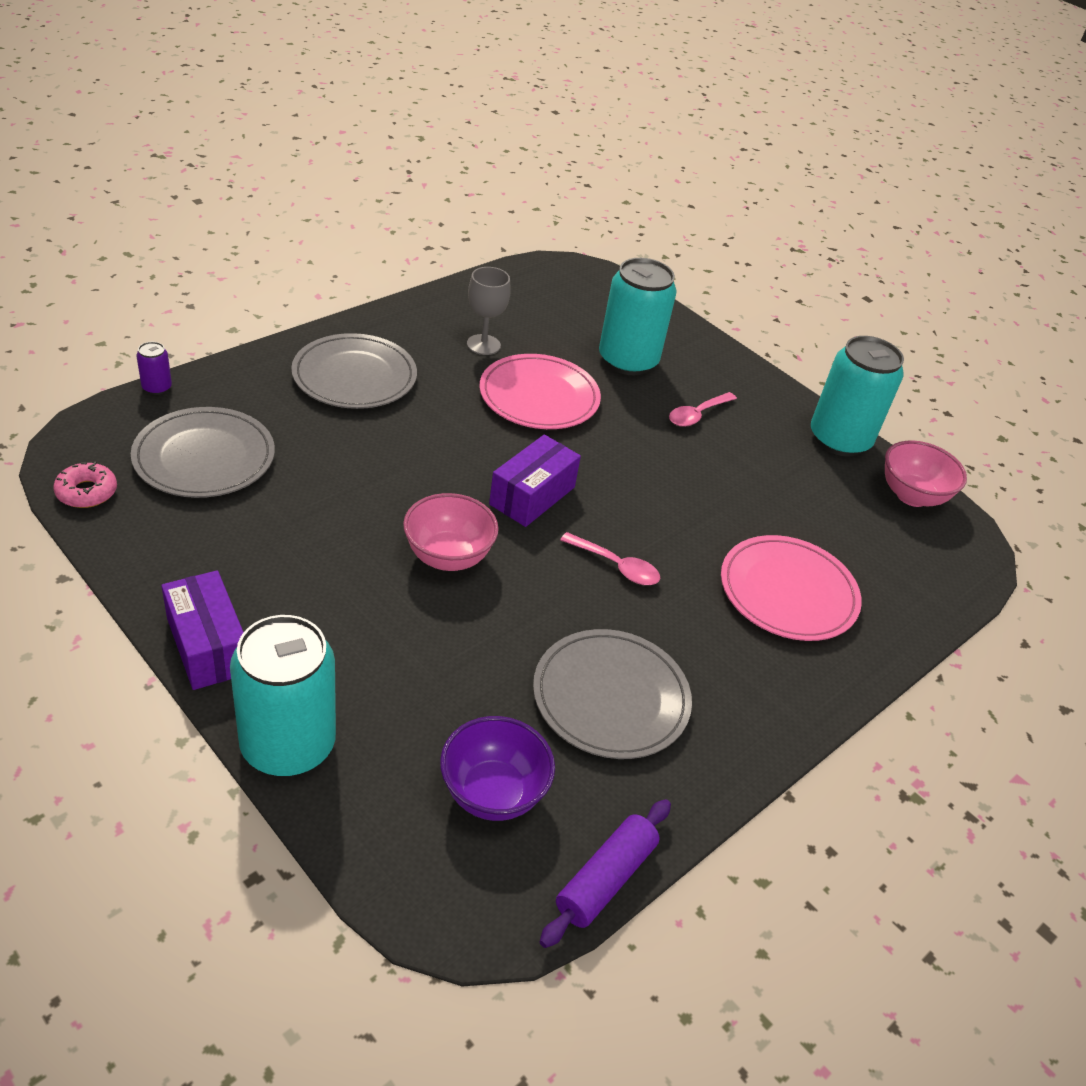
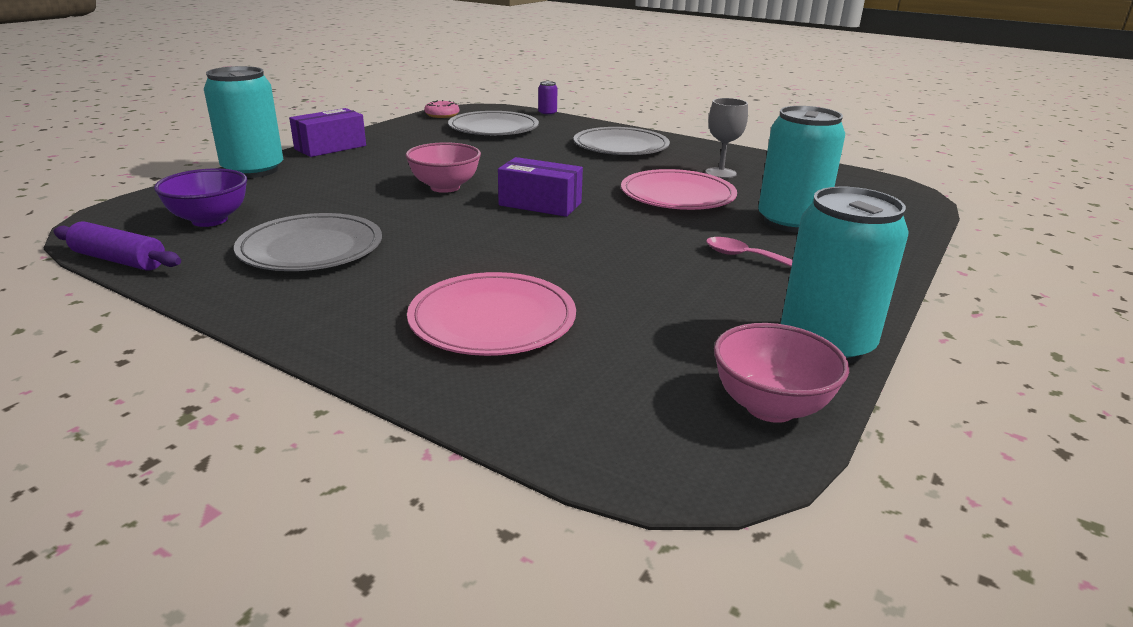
camera: 80 degrees right, 15 degrees down
(616, 566) = (474, 239): pink spoon -> none

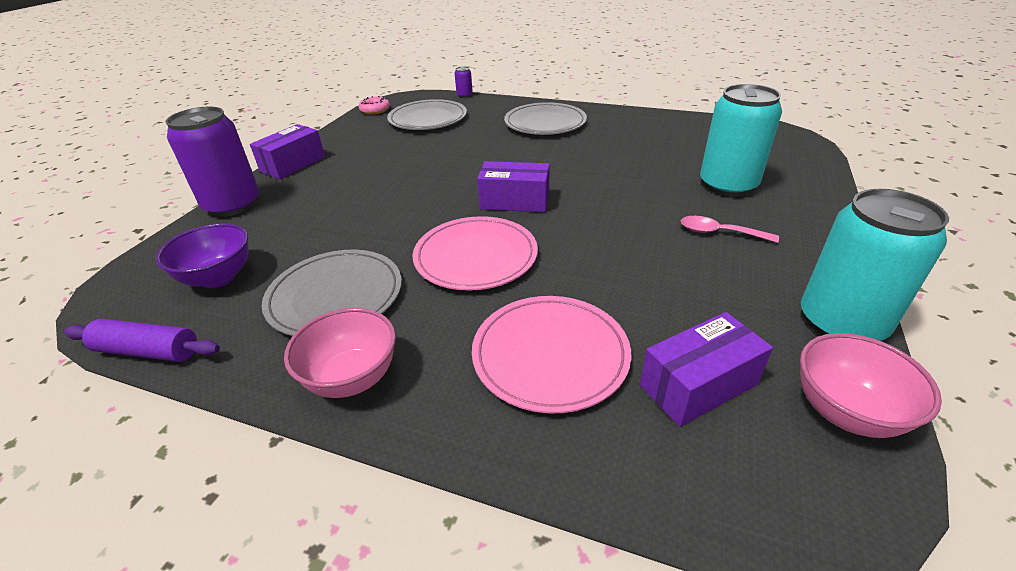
camera: 10 degrees left, 10 degrees up
(253, 170) = (233, 205): turquoise can -> purple can
(445, 187) = (421, 195): pink bowl -> pink bowl (352, 378)
(628, 363) = (698, 385): none -> purple box
(677, 195) = (622, 171): pink plate -> pink plate (476, 257)
(720, 173) = (641, 140): grey goblet -> none

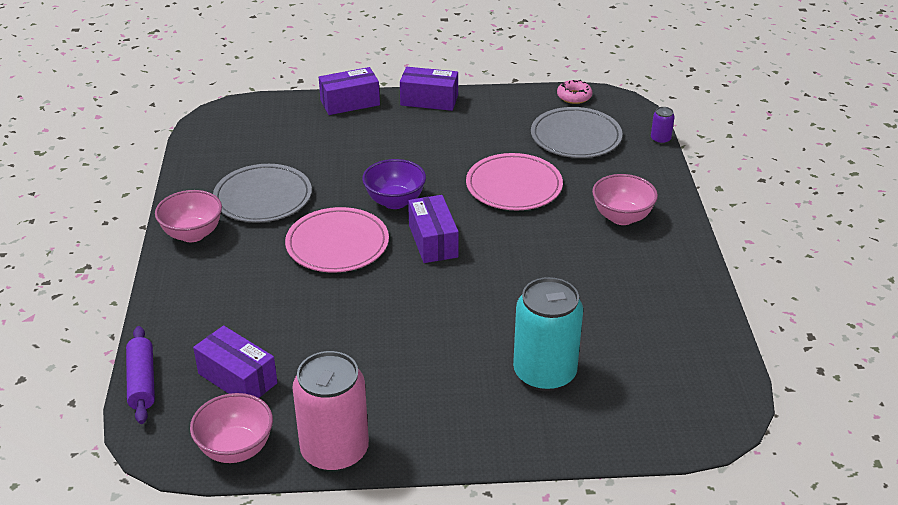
camera: 65 degrees right, 0 degrees up
(148, 351) = (186, 151): purple rolling pin -> purple rolling pin (142, 382)
(218, 278) = (261, 141): purple bowl -> purple bowl (395, 201)
(233, 205) = (350, 103): purple can -> purple box
(545, 123) = (622, 217): grey plate -> pink bowl
(550, 355) = (241, 307): pink plate -> pink plate (514, 186)
(720, 233) = (442, 374): pink spoon -> none
(841, 323) = (335, 451): turquoise can -> pink can

